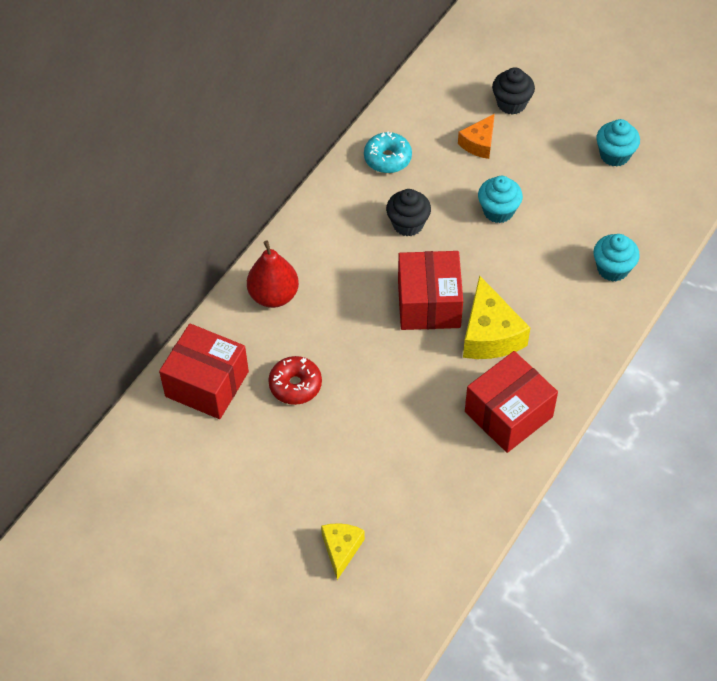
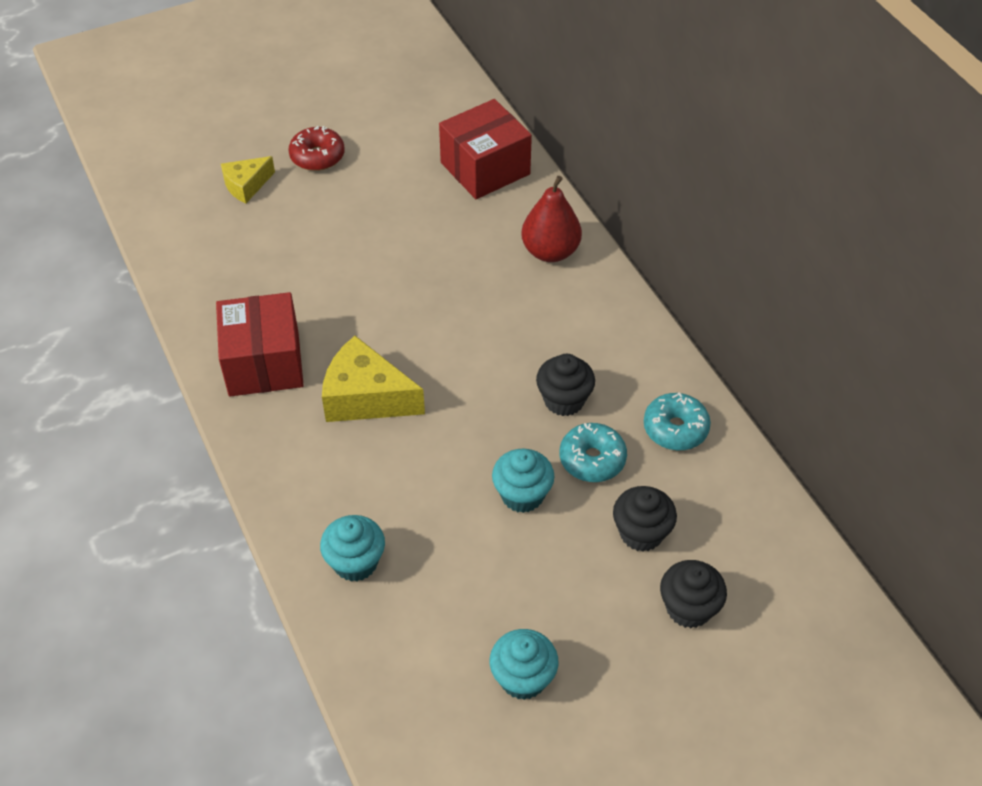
camera: 120 degrees right, 5 degrees down
(295, 385) = (433, 224): red donut -> red donut (317, 156)
(341, 549) = (246, 185): yellow cheese -> yellow cheese turned 105 degrees clockwise
(428, 304) = (444, 366): red box -> none
(444, 189) = (592, 459): none -> turquoise donut
(479, 143) = (641, 533): orange cheese -> black cupcake

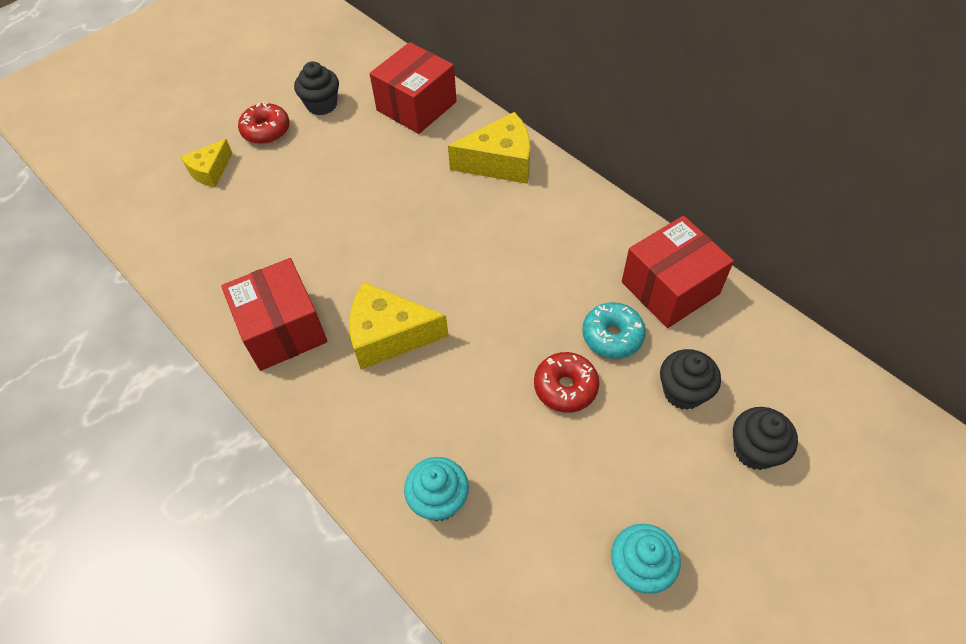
camera: 15 degrees left, 5 degrees up
(522, 495) = (565, 387): turquoise cupcake -> red donut
(550, 251) = (500, 162): red pear -> yellow cheese
(564, 400) = (565, 289): black cupcake -> black cupcake (322, 105)
(675, 428) = (670, 288): turquoise donut -> red box

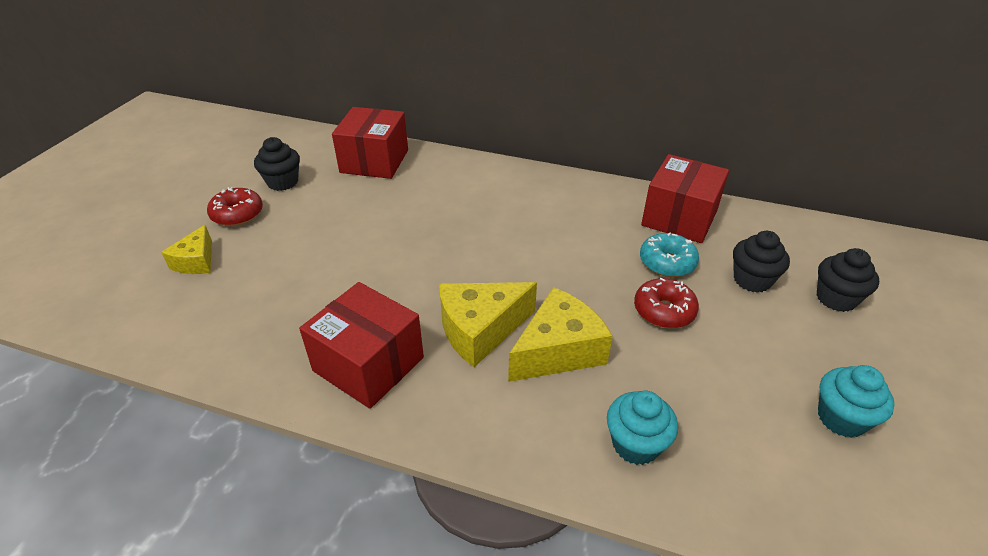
camera: 30 degrees left, 15 degrees down
(500, 162) = (478, 178): yellow cheese -> yellow cheese (558, 350)

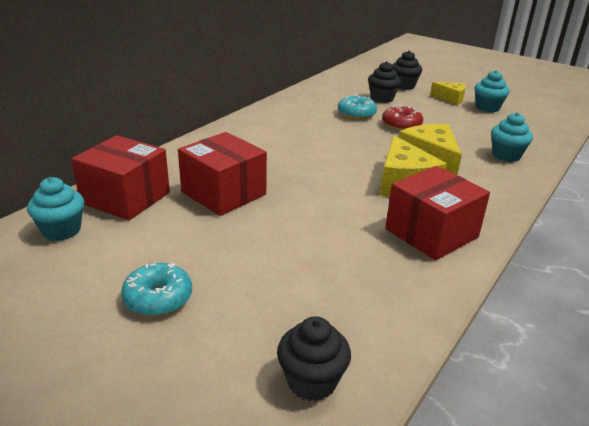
camera: 75 degrees left, 10 degrees down
(196, 261) = (239, 334): yellow cheese -> yellow cheese (451, 98)
(237, 214) = (158, 298): red donut -> turquoise donut
(282, 182) = (112, 260): black cupcake -> black cupcake (311, 381)
(318, 150) = (61, 230): none -> turquoise cupcake
(679, 218) = (312, 100): red box -> red box (224, 193)

